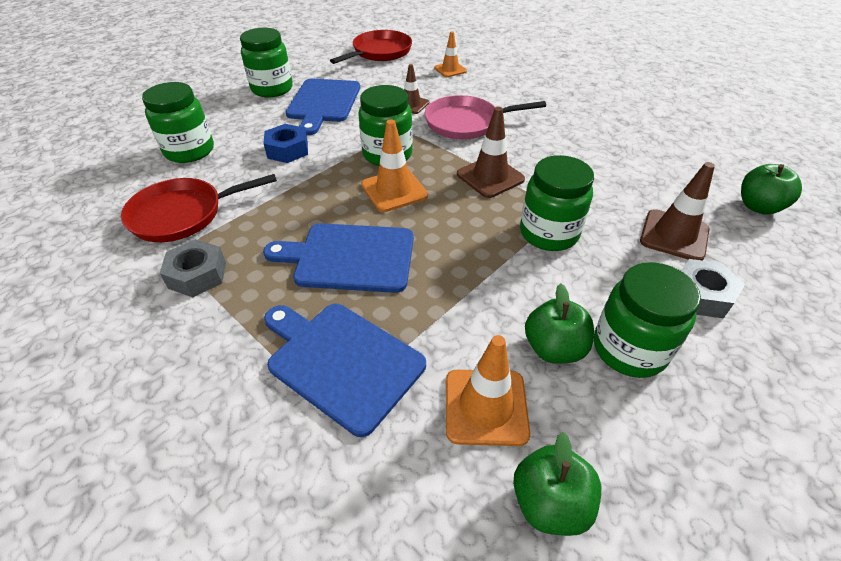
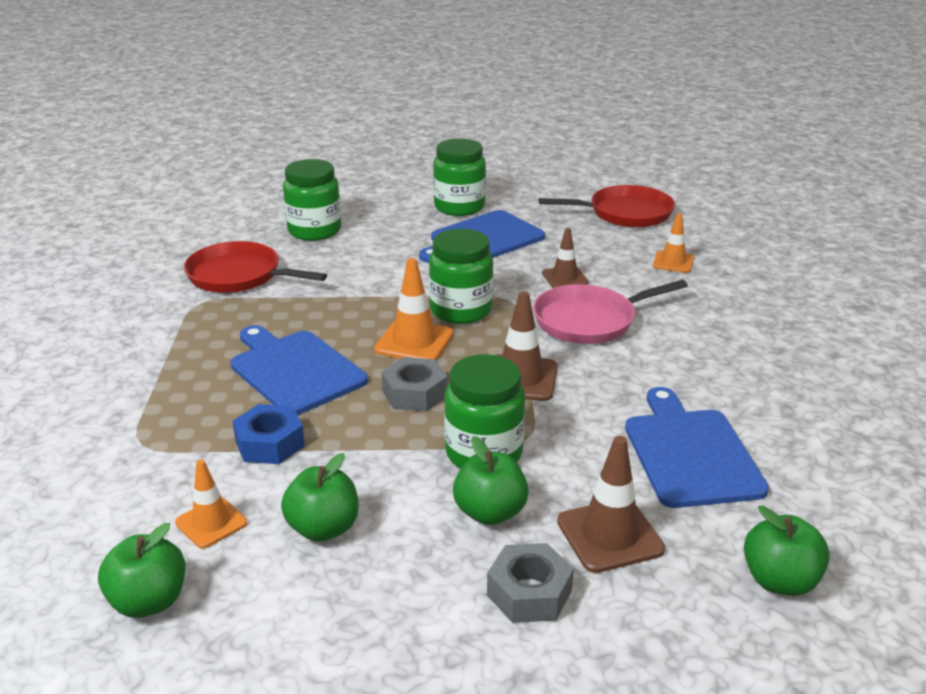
camera: 45 degrees right, 15 degrees down
(197, 275) = (186, 321): grey nut -> grey nut (415, 393)
(287, 150) = (386, 265): blue nut -> blue nut (270, 443)
(341, 361) = (177, 430): blue cutting board -> blue cutting board (690, 453)
(466, 123) = (589, 320): pink pan -> pink pan turned 60 degrees counterclockwise
(485, 407) = (211, 523): orange traffic cone -> orange traffic cone, size x0.66
(610, 265) = (490, 512): none -> green apple
(629, 349) = (379, 574): green jar -> none

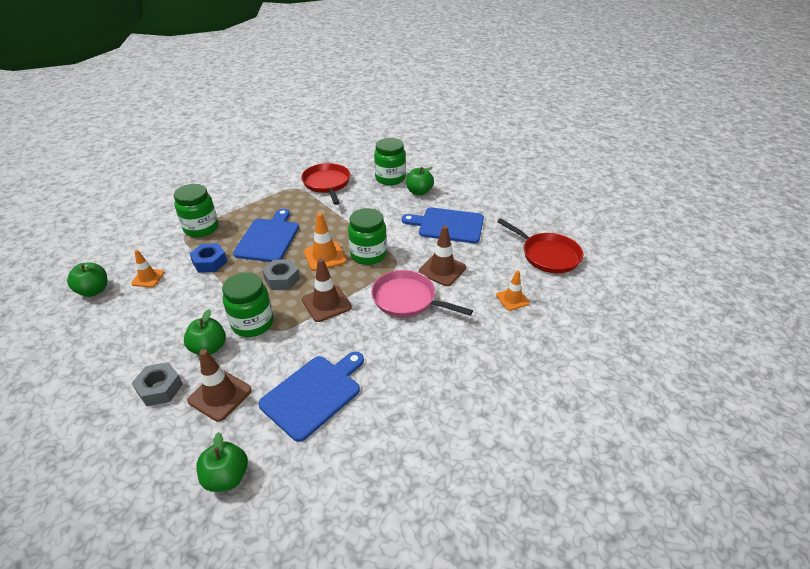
camera: 50 degrees right, 10 degrees up
(323, 528) = (164, 307): green apple -> green apple (419, 192)
(459, 207) = (471, 201): green jar -> green jar (201, 228)
(564, 278) = (442, 270): brown traffic cone -> brown traffic cone, size x1.53

